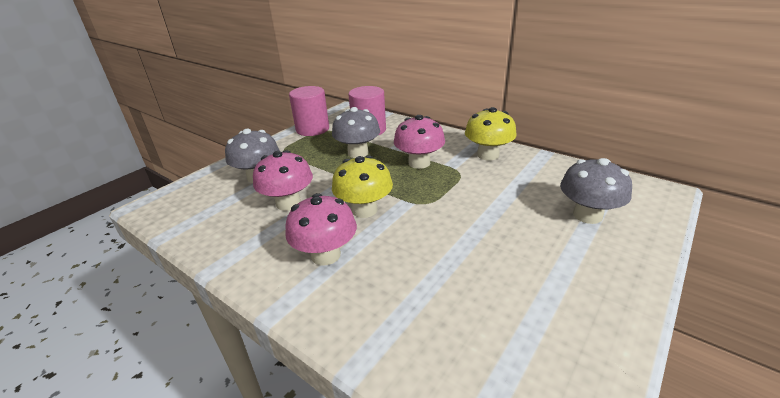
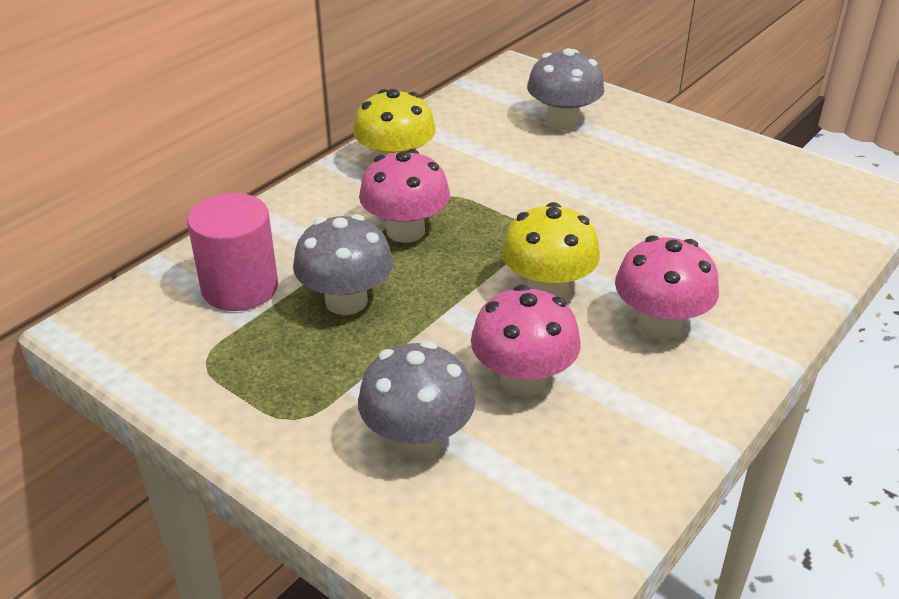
camera: 90 degrees left, 5 degrees up
(312, 129) = (193, 377): pink cylinder -> none

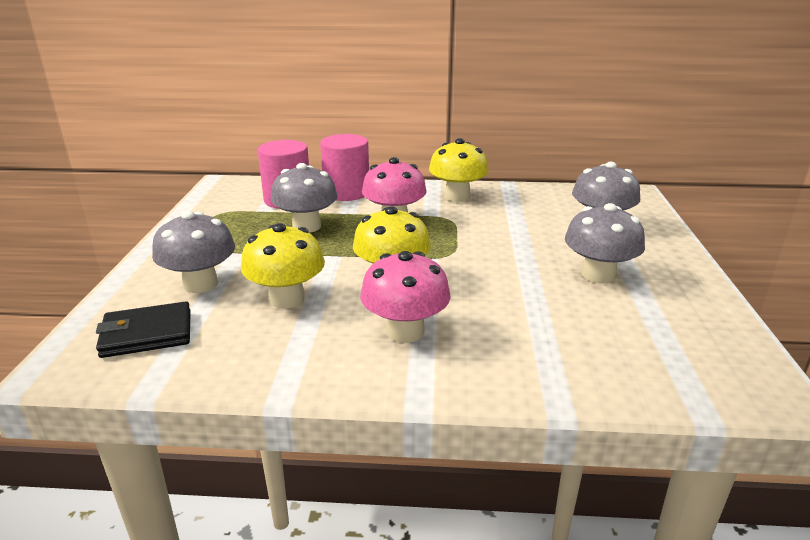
camera: 55 degrees right, 10 degrees down
(279, 233) = (346, 192): none -> pink cylinder
(507, 519) = (147, 334): none -> black wallet
(523, 380) = (287, 298): pink mushroom -> yellow mushroom
(655, 173) = (598, 275): none -> grey mushroom

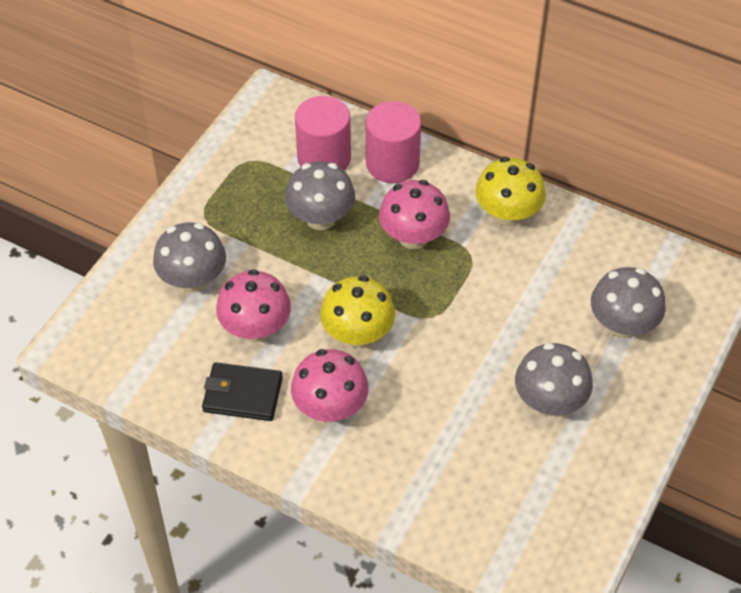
camera: 25 degrees right, 25 degrees up
(147, 334) = (134, 332): black wallet -> black wallet (243, 394)
(287, 298) = (256, 328): yellow mushroom -> pink mushroom

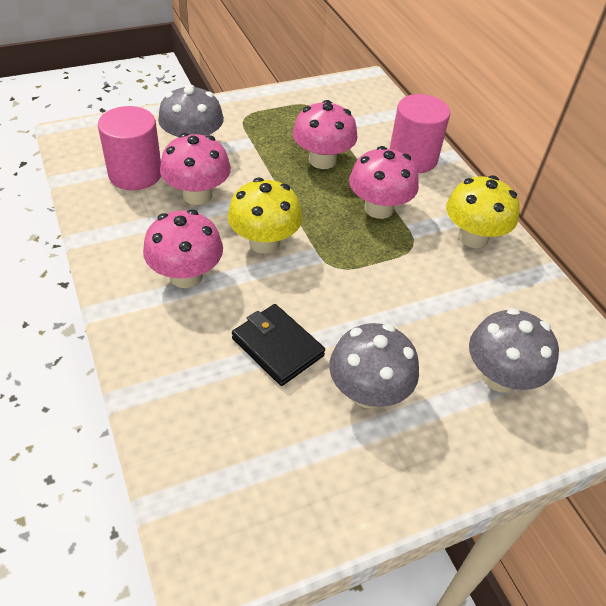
camera: 35 degrees right, 5 degrees down
(243, 394) = (138, 227): black wallet -> black wallet (277, 347)
(321, 218) = (322, 160): grey mushroom -> pink mushroom
(324, 158) = (365, 130): pink cylinder -> pink cylinder (135, 174)

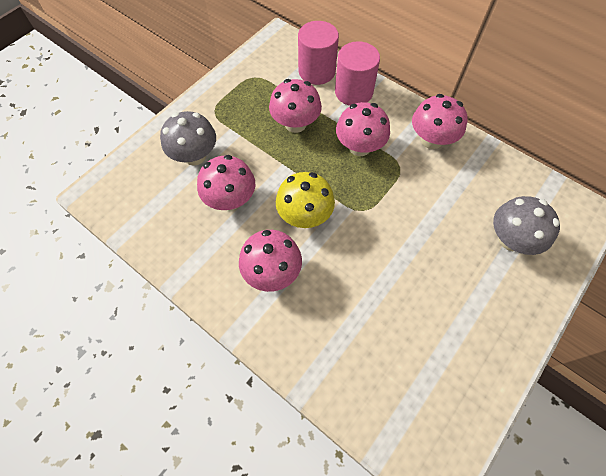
camera: 25 degrees left, 15 degrees up
(135, 174) = (171, 204): pink cylinder -> pink cylinder (317, 71)
(277, 347) = (370, 294): black wallet -> none
(368, 392) = (446, 295): grey mushroom -> none
(473, 237) = (431, 140): yellow mushroom -> pink mushroom

